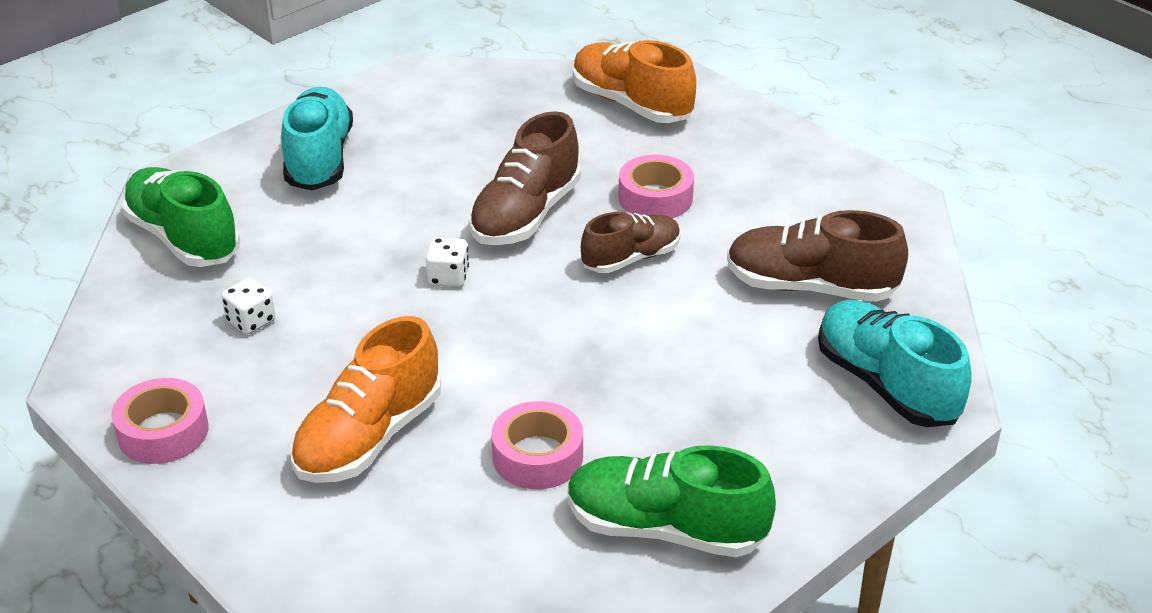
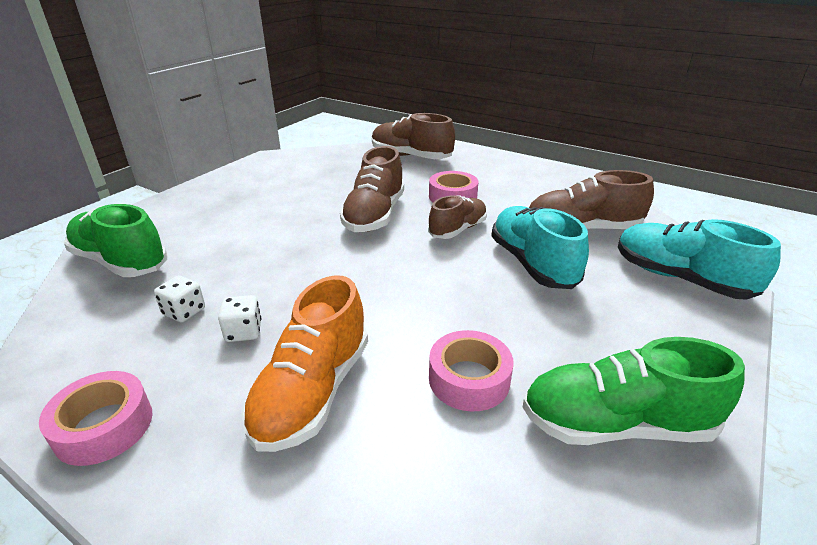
camera: 15 degrees left, 5 degrees down
(319, 159) = (221, 203): turquoise shoe -> turquoise shoe (532, 264)
(448, 277) = (336, 258): white dice -> white dice (243, 332)
(631, 104) = (411, 157): orange shoe -> brown shoe

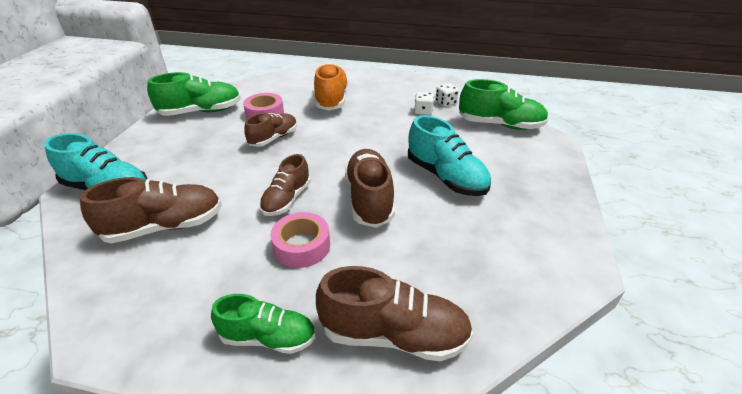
camera: 160 degrees right, 5 degrees up
(104, 426) = (399, 80): pink tape -> none
(243, 332) = (383, 110): white dice -> white dice (445, 103)
(459, 312) = (274, 138): none -> brown shoe
(484, 166) = (268, 337): none -> green shoe
(532, 264) = (222, 179): turquoise shoe -> turquoise shoe (446, 177)

